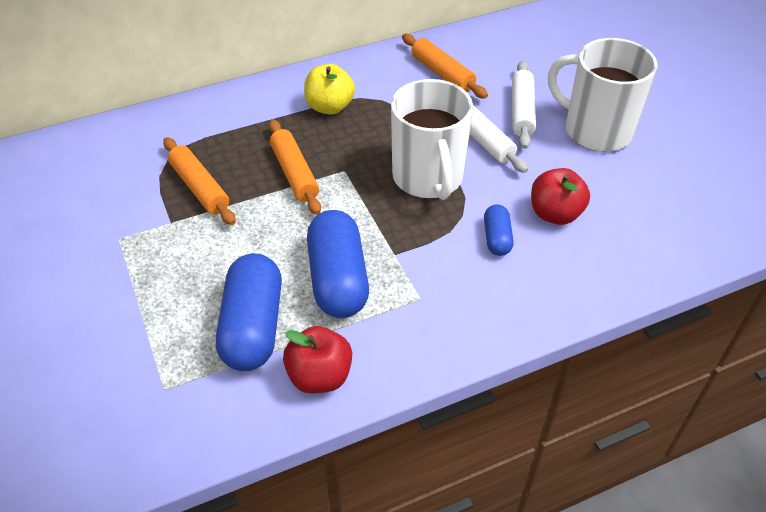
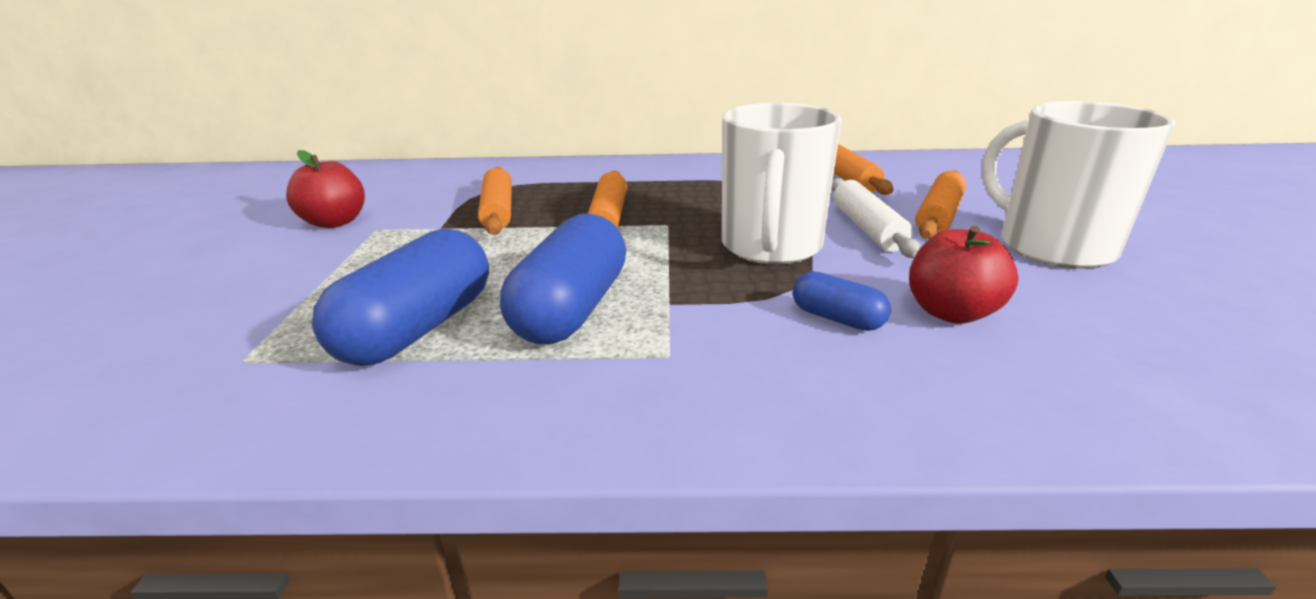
camera: 25 degrees right, 20 degrees down
(320, 376) = (440, 405): red apple -> red apple (335, 222)
(329, 107) = (692, 182): yellow apple -> none
(497, 238) = (837, 318): blue capsule -> blue capsule turned 75 degrees counterclockwise
(522, 111) = (939, 216): white rolling pin -> orange rolling pin

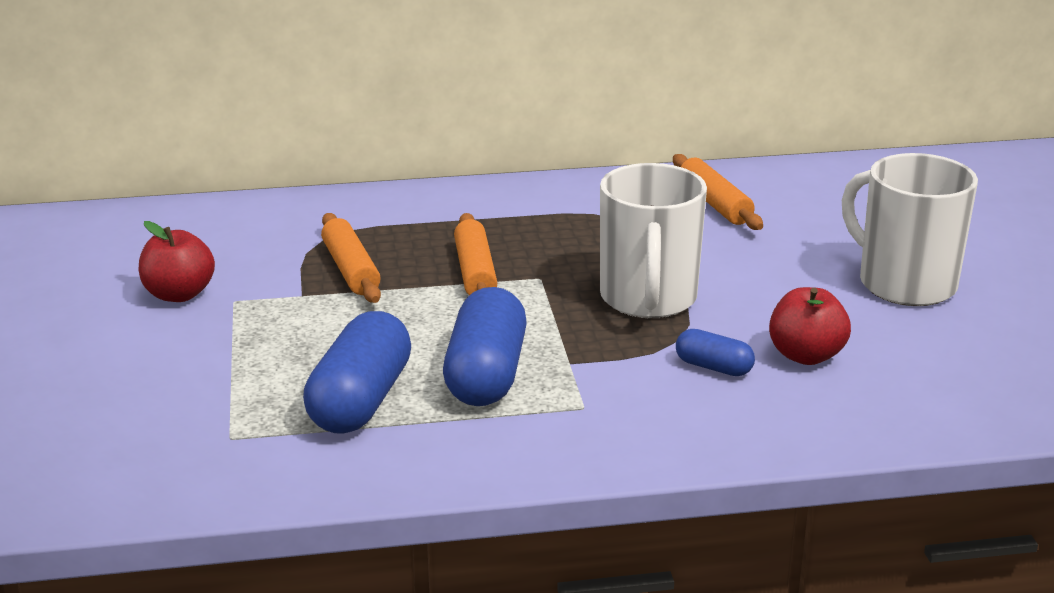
camera: 10 degrees left, 0 degrees up
(867, 228) = (738, 272): white rolling pin -> none
(939, 216) = (808, 252): orange rolling pin -> none

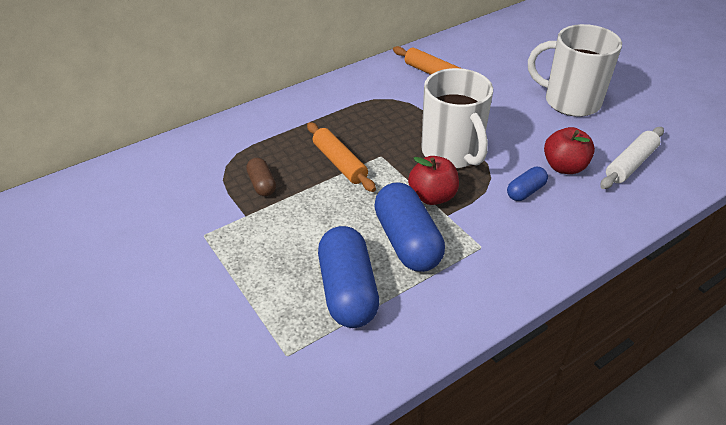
camera: 25 degrees left, 15 degrees up
(179, 294) = (161, 241): red apple -> red apple (432, 196)
(351, 269) = (262, 184): orange rolling pin -> brown capsule
(713, 367) = (525, 191): blue capsule -> blue capsule turned 45 degrees counterclockwise
(920, 378) = (630, 164): none -> white rolling pin

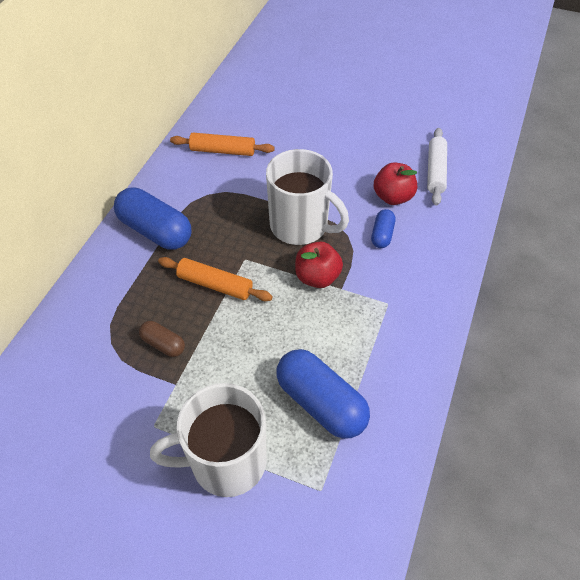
camera: 35 degrees left, 10 degrees up
(407, 241) = (330, 330): blue capsule -> blue capsule (155, 231)
(570, 101) = (353, 131): white mug -> white mug (226, 461)

